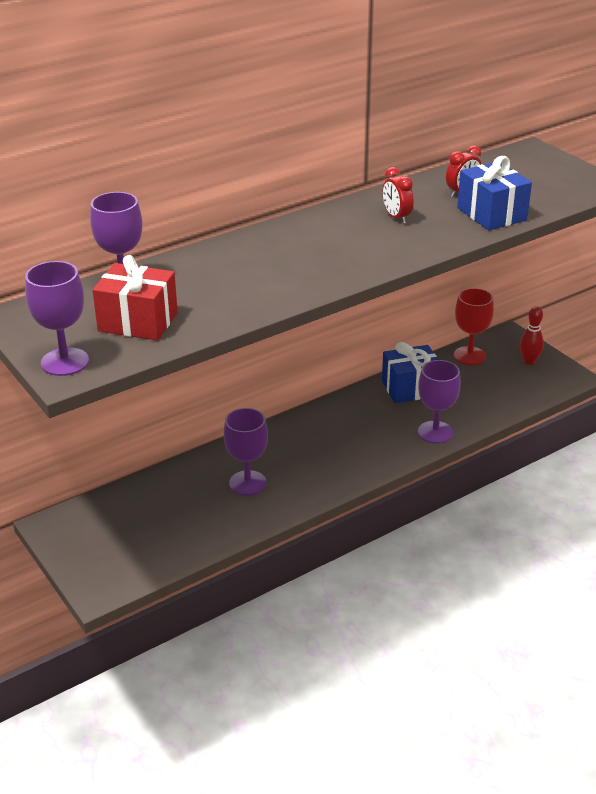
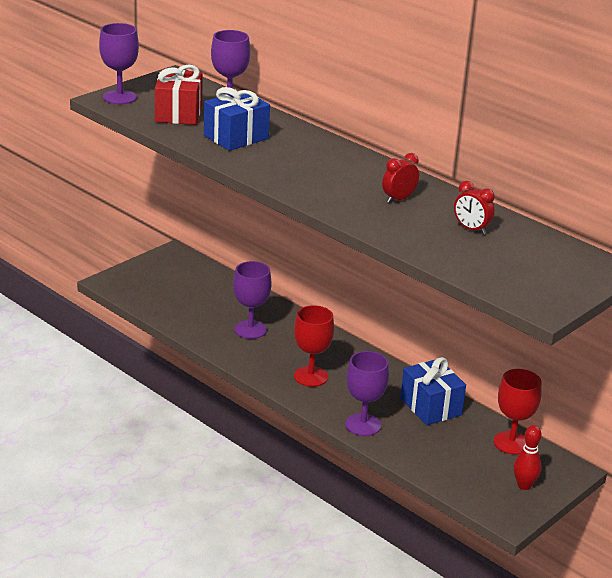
camera: 75 degrees right, 5 degrees down
(348, 453) = (311, 376): none -> red goblet
(491, 214) = (432, 244): blue gift -> blue gift (236, 137)

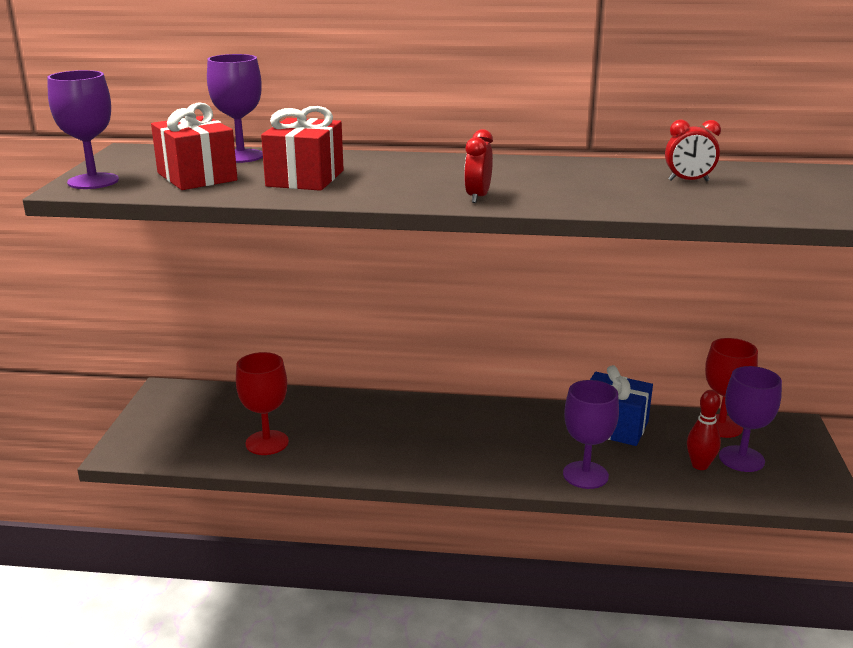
camera: 35 degrees left, 5 degrees down
(236, 137) = (305, 178): blue gift -> red gift
(250, 330) = (348, 432): purple goblet -> purple goblet (741, 459)
(311, 376) = (471, 451): red goblet -> red goblet (267, 443)
(398, 199) = (575, 179): red clock -> red clock (477, 197)
(524, 485) = (790, 459): red bowling pin -> red bowling pin (700, 465)

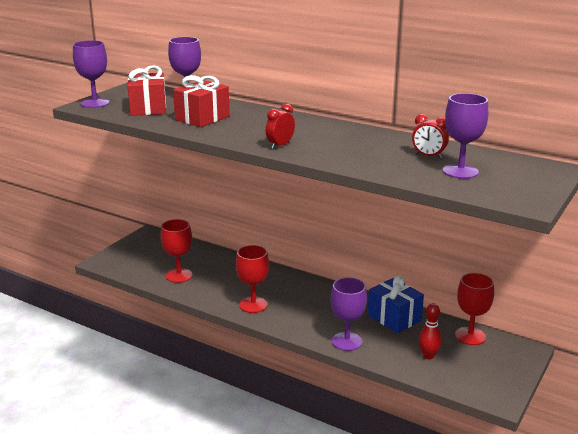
camera: 25 degrees right, 0 degrees up
(414, 458) = (253, 305): none -> red goblet
(741, 459) = (462, 359): purple goblet -> purple goblet (460, 171)

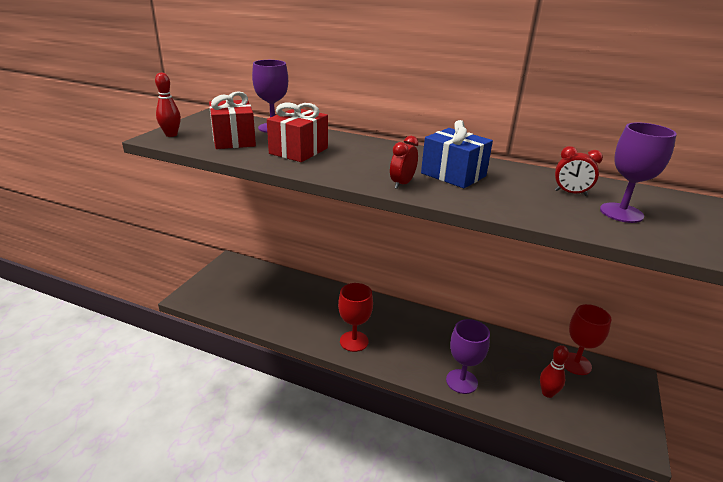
camera: 10 degrees left, 5 degrees up
(95, 103) = (171, 135): purple goblet -> red bowling pin
(179, 276) = (270, 310): red goblet -> none
(394, 318) = (496, 347): blue gift -> blue gift (453, 175)

